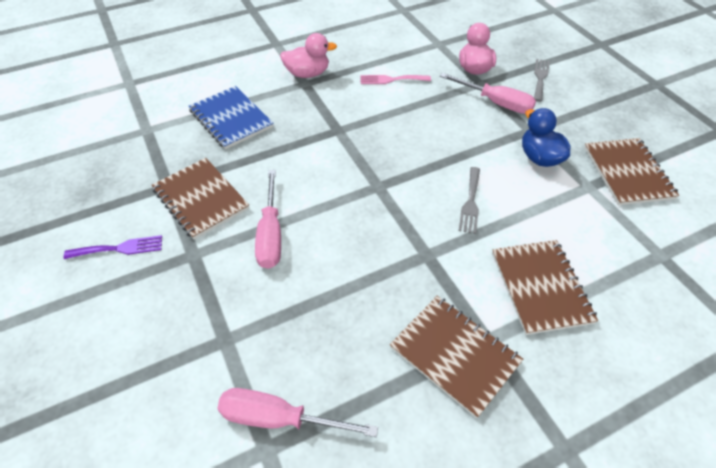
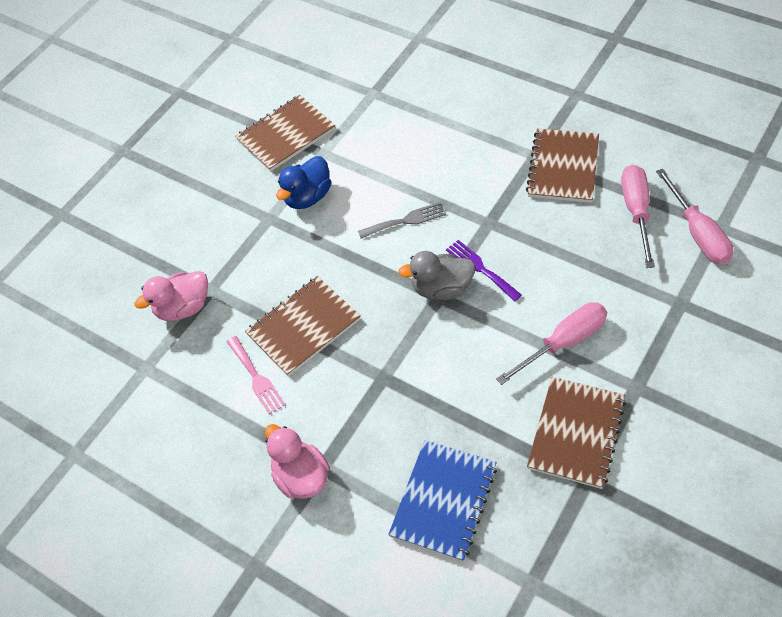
camera: 115 degrees left, 5 degrees up
(119, 248) = (687, 454): purple fork -> purple fork (480, 268)
(384, 191) = (441, 288): none -> grey duck
(496, 103) = (239, 262): pink screwdriver -> pink screwdriver (636, 212)
(540, 78) = (167, 242): grey fork -> none
(540, 287) = (462, 145): brown notebook -> brown notebook (303, 327)

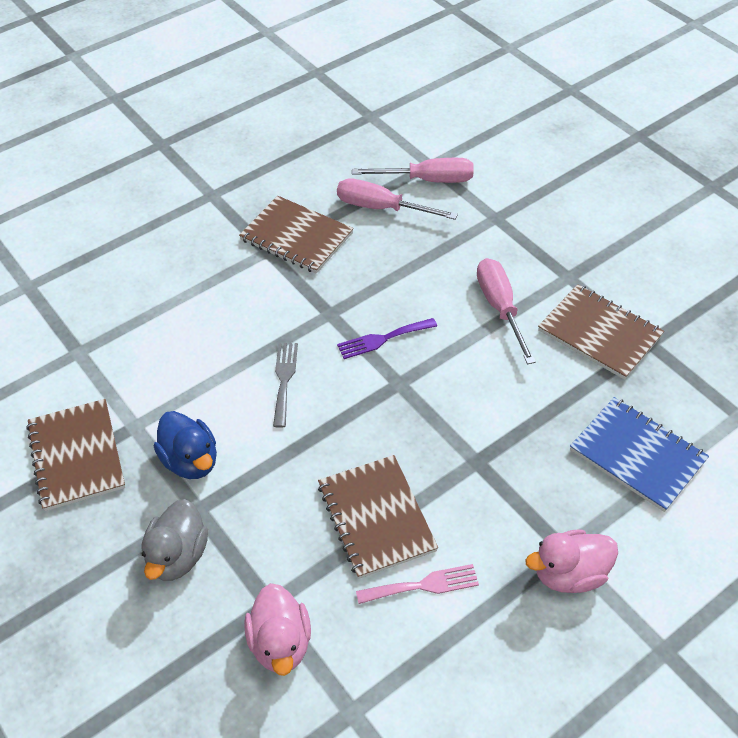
camera: 75 degrees left, 5 degrees down
(441, 288) = (390, 378): grey duck -> grey duck (178, 556)

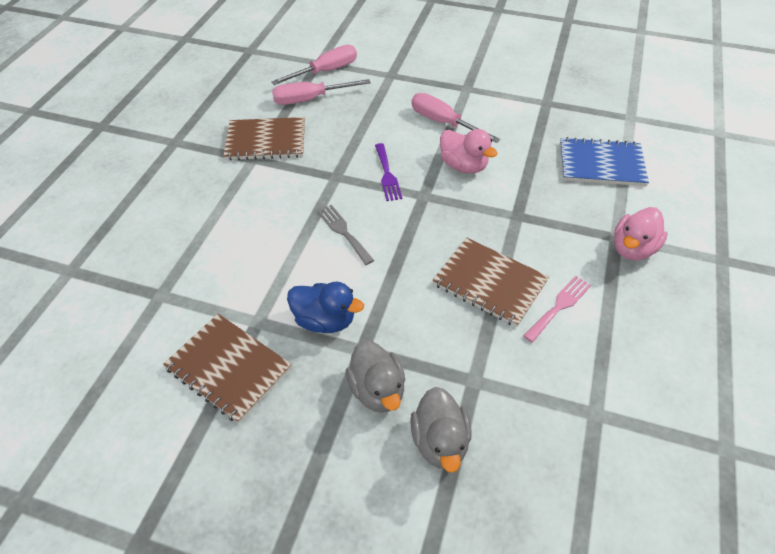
camera: 35 degrees left, 0 degrees up
(188, 638) = (440, 441): none -> grey duck
(280, 643) = (507, 401): pink duck -> pink duck (463, 166)
(383, 339) = (387, 175): purple fork -> purple fork turned 45 degrees counterclockwise
(599, 333) = (515, 110): brown notebook -> none

